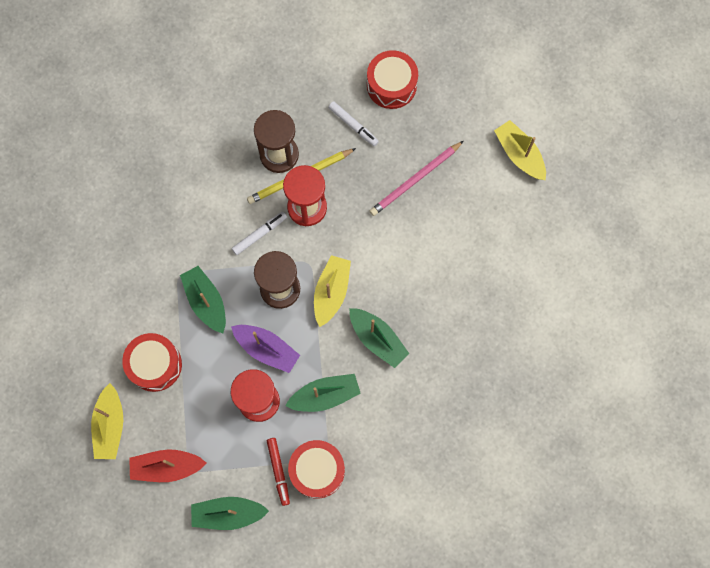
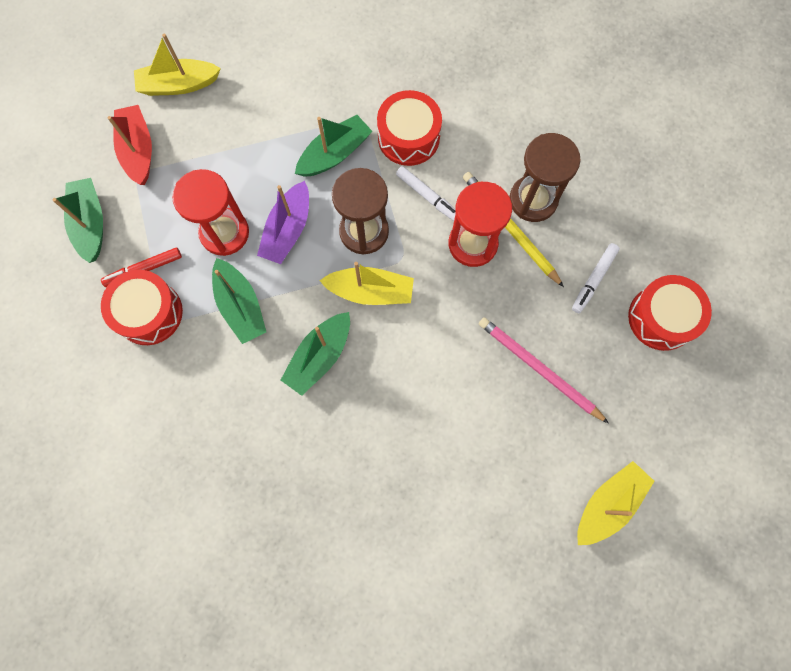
camera: 80 degrees right, 0 degrees up
(155, 365) = (252, 115): red drum -> red drum (408, 137)

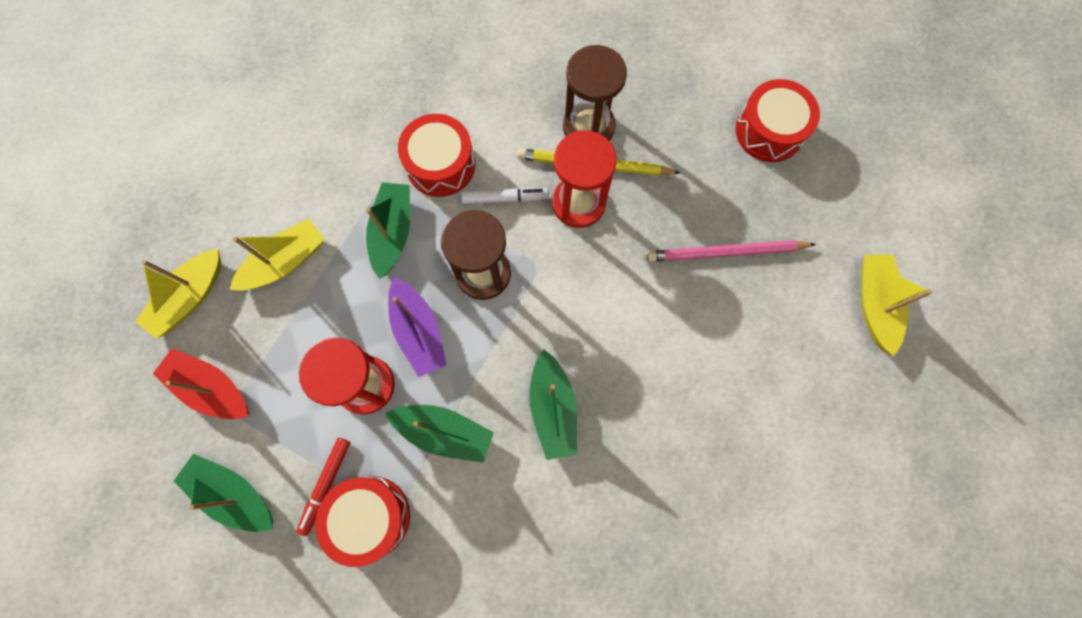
camera: 45 degrees left, 0 degrees up
(370, 291) = (538, 316): yellow boat -> yellow boat (285, 262)
(594, 280) = (694, 147): white marker -> none

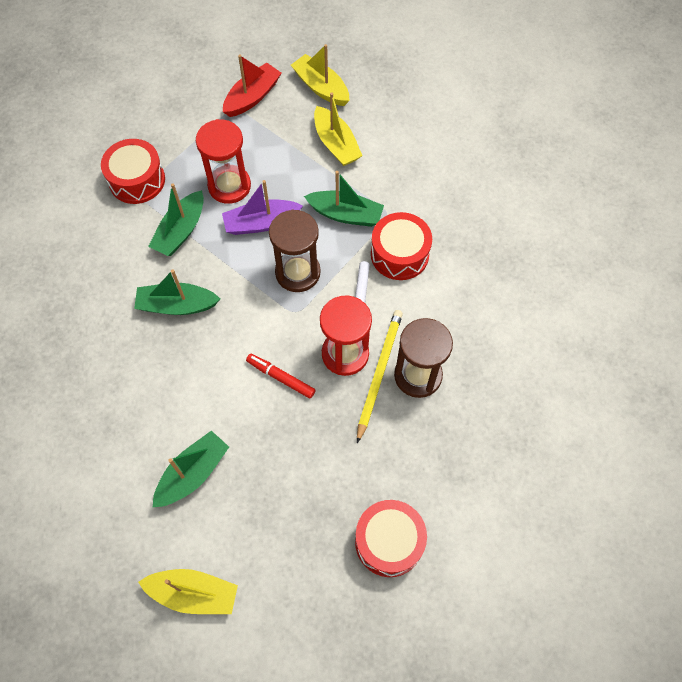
camera: 100 degrees right, 10 degrees down
(234, 494) = (177, 106): green boat -> green boat (193, 473)
(326, 485) = (166, 157): red marker -> red marker (281, 378)
(726, 252) = (274, 468): pink pencil -> none

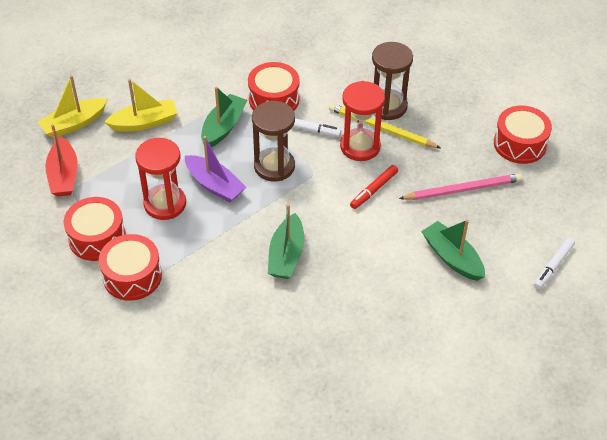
camera: 80 degrees left, 15 degrees down
(179, 142) = (97, 238): none -> red drum
(181, 231) = (205, 245): green boat -> none
(193, 593) = (553, 266): yellow boat -> white marker
(252, 97) = (64, 175): red boat -> red boat turned 150 degrees counterclockwise
(261, 223) = (214, 185): purple boat -> purple boat turned 45 degrees counterclockwise
(298, 476) = (463, 189): none -> pink pencil

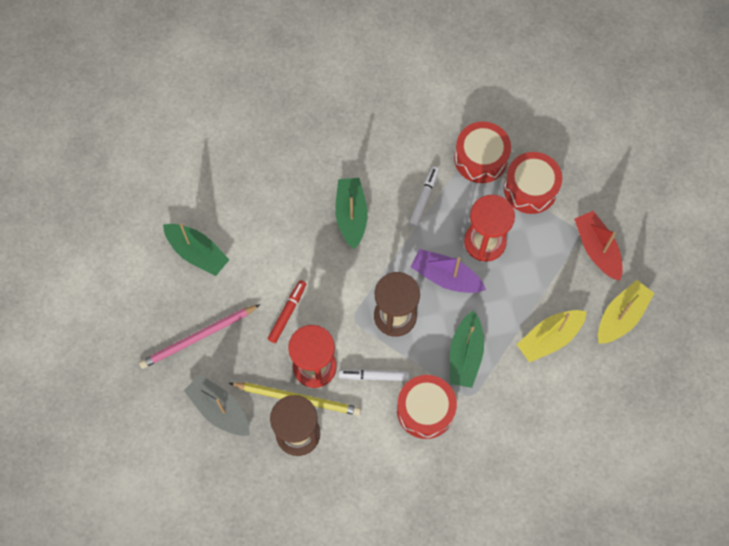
camera: 165 degrees right, 20 degrees up
(452, 135) = (219, 409): none -> grey boat
(520, 144) = (145, 417): red drum -> none
(553, 266) = (101, 268): white marker -> white marker (423, 198)

